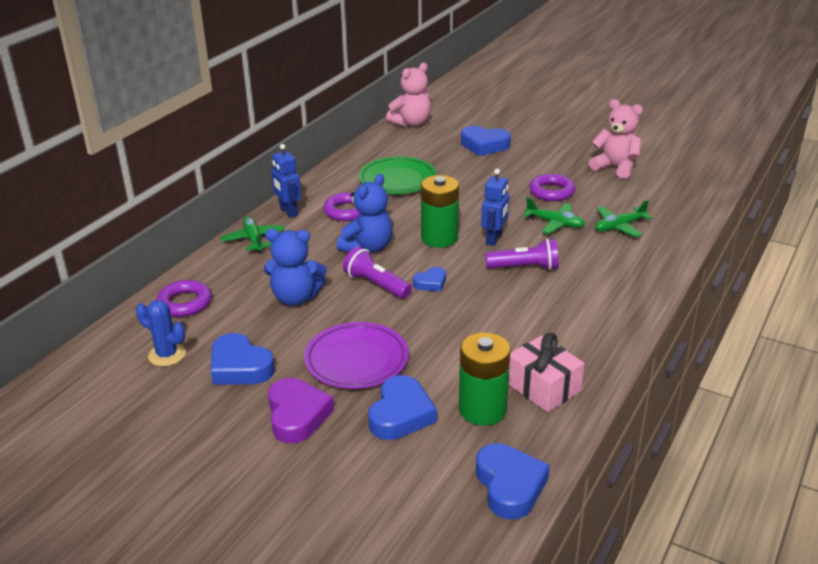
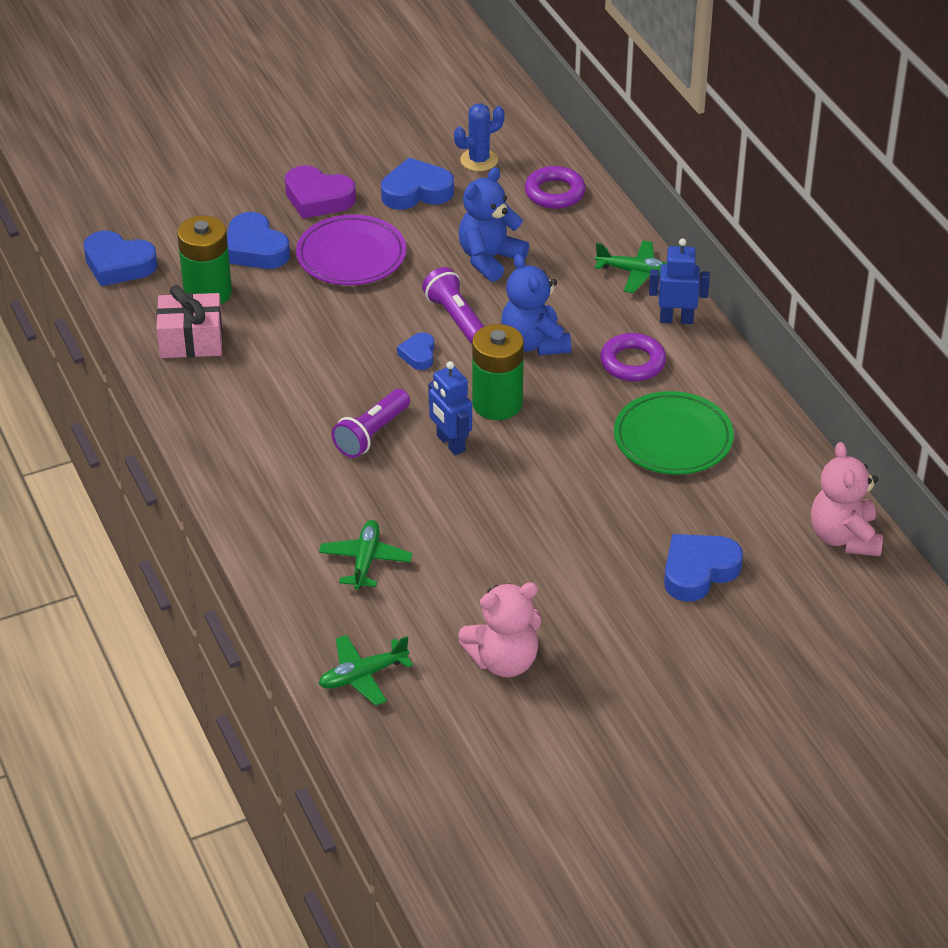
camera: 125 degrees right, 10 degrees up
(376, 285) = (455, 318): purple flashlight -> purple flashlight turned 105 degrees counterclockwise
(551, 192) = (504, 556): purple ring -> none
(555, 223) = (430, 512): green plane -> green plane (363, 676)

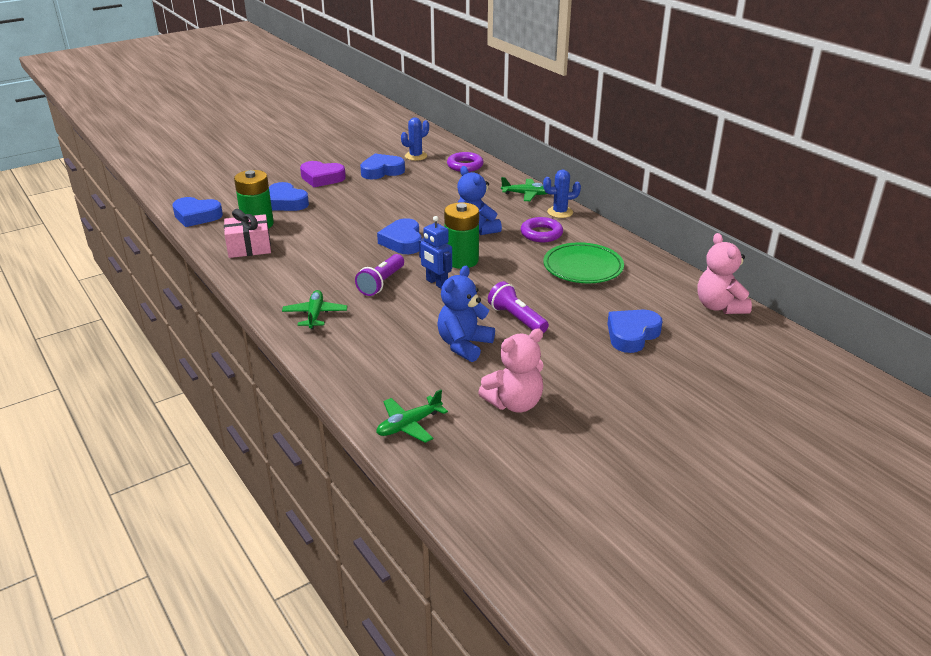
camera: 10 degrees left, 10 degrees down
(351, 256) = (348, 201): purple plate -> none
(365, 561) = (394, 353): green plane -> green plane (315, 315)
(418, 354) = (402, 241): blue heart -> blue heart, size x1.77
(455, 318) = (422, 223): purple flashlight -> purple flashlight (516, 319)
(489, 259) = (435, 195): blue teddy bear -> blue teddy bear (464, 345)
(676, 319) = (560, 212): blue robot -> blue cactus

